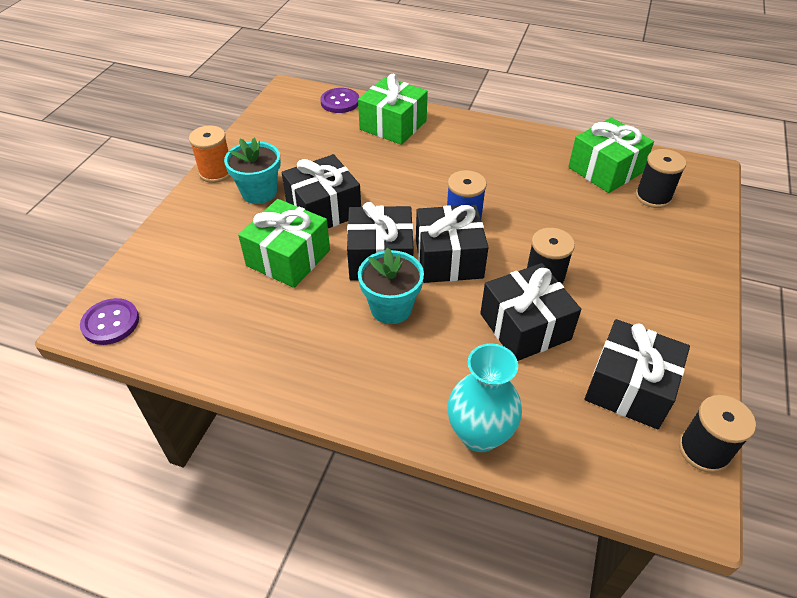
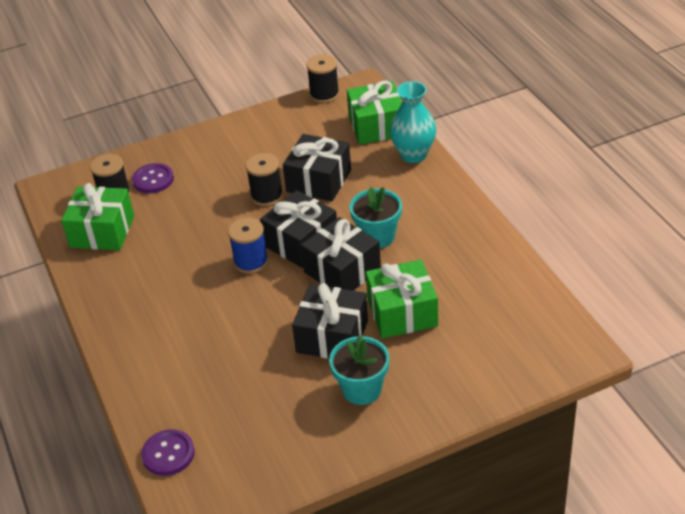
camera: 130 degrees left, 5 degrees down
(110, 323) = (568, 342): purple button -> purple button (153, 180)
(216, 172) = (374, 441): orange spool -> none
(393, 125) = (168, 385): green gift -> green gift (377, 126)
(629, 387) = (314, 129): black gift -> none

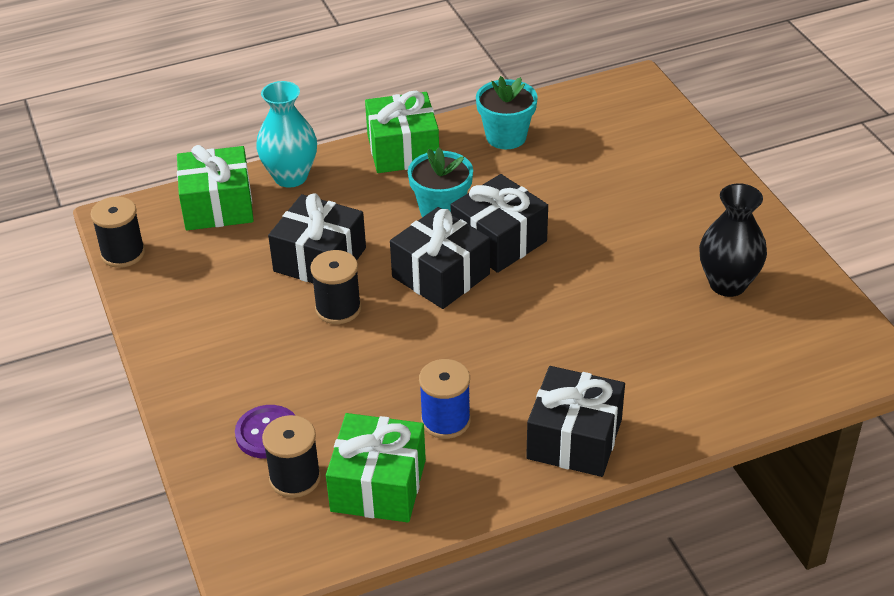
camera: 90 degrees left, 0 degrees up
(168, 454) = (796, 383): purple button -> none
(251, 262) = (470, 321): blue spool -> blue spool (445, 420)
(289, 413) = (727, 284): none -> black vase
(332, 336) = (609, 250): black gift -> black gift (574, 439)
(362, 389) = (690, 229): turquoise flower pot -> turquoise flower pot (506, 137)
(402, 312) = (574, 196): green gift -> green gift (403, 150)

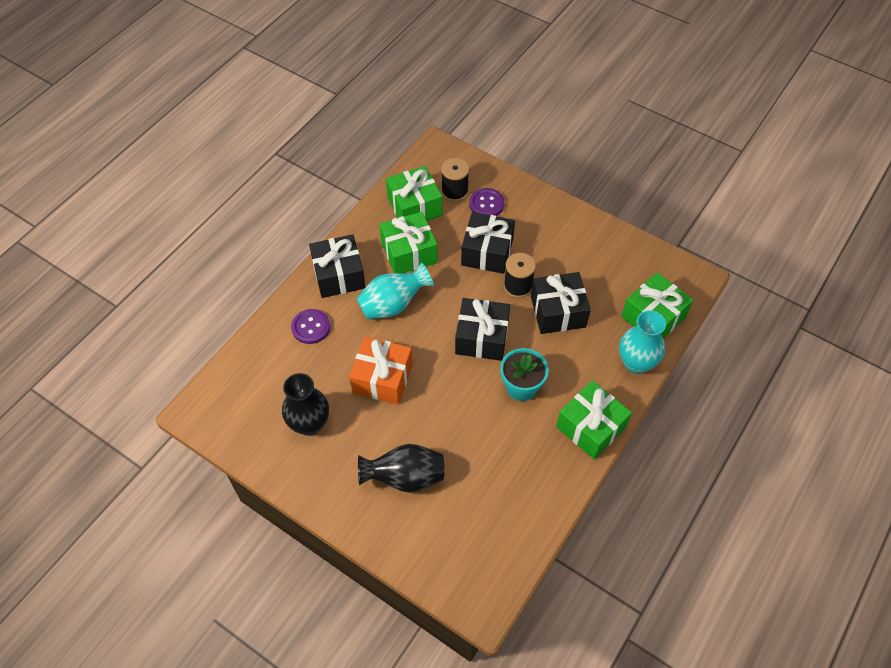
camera: 145 degrees right, 15 degrees up
(123, 253) = (665, 258): black spool -> none
(445, 420) = (409, 253): blue spool -> green gift
(499, 241) = (468, 382): black gift -> black gift (487, 252)
(506, 137) = (534, 481): turquoise flower pot -> none
(524, 363) = (393, 304): none -> turquoise vase
(602, 289) = (382, 378): none -> orange gift
(644, 193) = (405, 477): none -> black vase
(661, 389) = (311, 327): none -> purple button

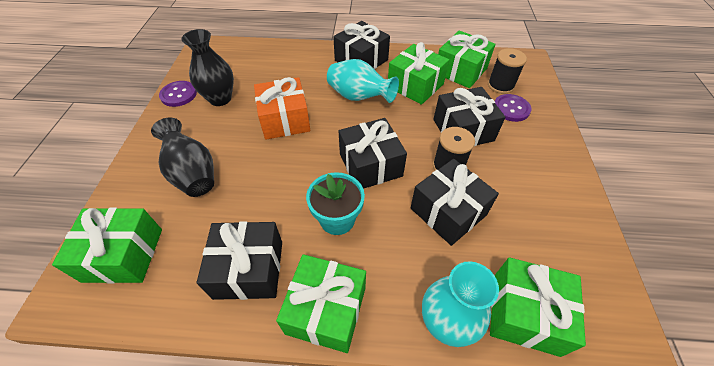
camera: 60 degrees right, 5 degrees down
(311, 327) = (305, 66): purple button -> purple button (178, 95)
(465, 552) = (123, 254): none -> green gift
(531, 464) = (249, 269): none -> black gift

